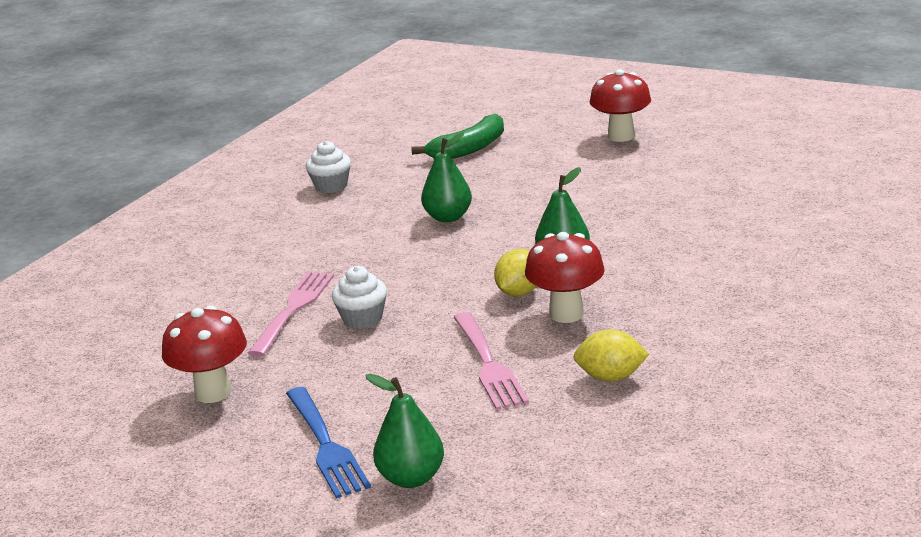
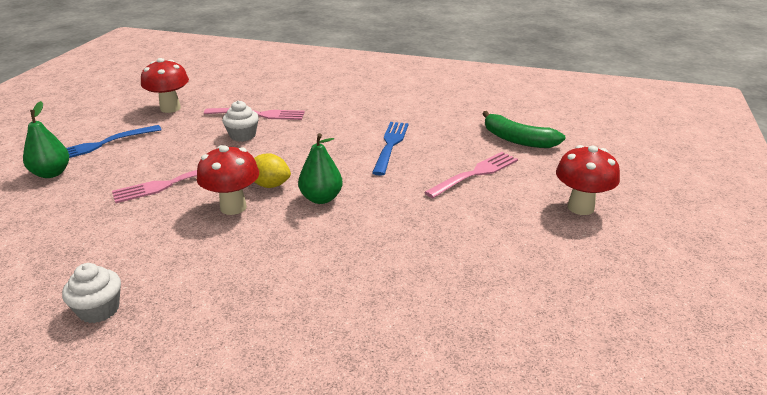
camera: 75 degrees right, 5 degrees up
(331, 186) = (434, 101): white cupcake -> white cupcake (99, 310)
(448, 217) = (390, 145): green pear -> blue fork
(539, 176) = (475, 174): none -> pink fork
(610, 377) = (134, 233): yellow lemon -> none

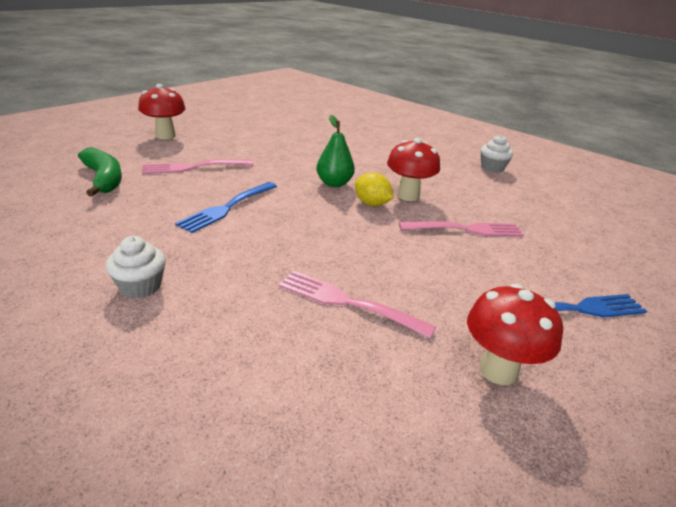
camera: 160 degrees left, 0 degrees up
(51, 173) = (609, 278): green pear -> none
(243, 135) = (382, 268): white cupcake -> white cupcake (140, 286)

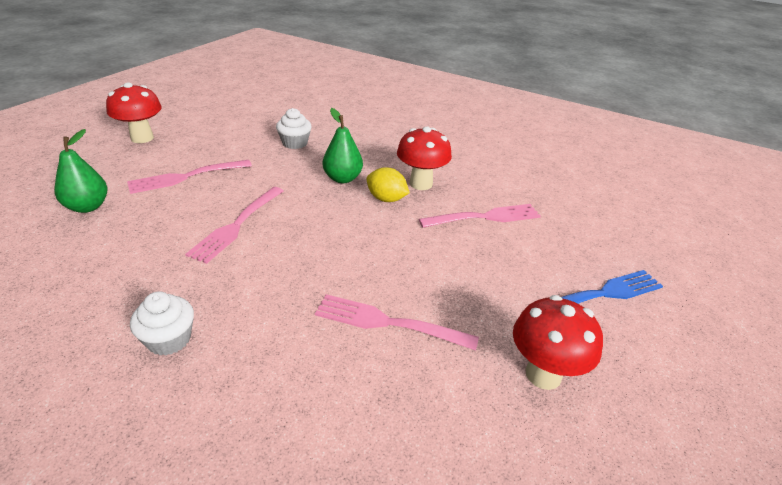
camera: 10 degrees left, 5 degrees up
(104, 179) = (87, 207): green banana -> green pear
(228, 207) = (237, 225): blue fork -> pink fork
(492, 168) = (496, 137): white cupcake -> white cupcake (295, 143)

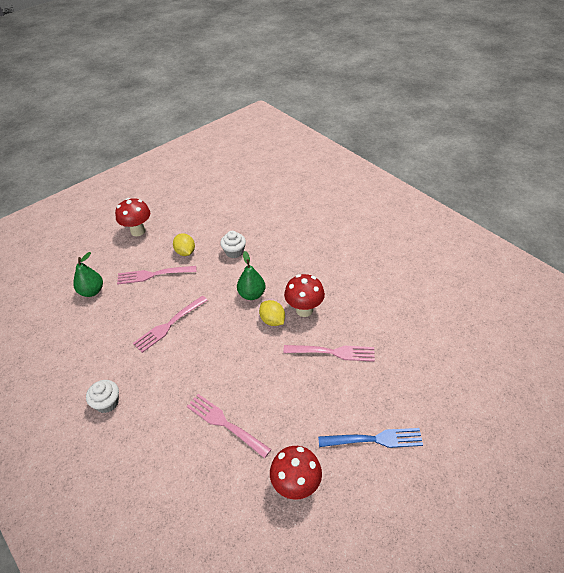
camera: 25 degrees right, 10 degrees up
(225, 150) = (185, 252): none -> yellow lemon

